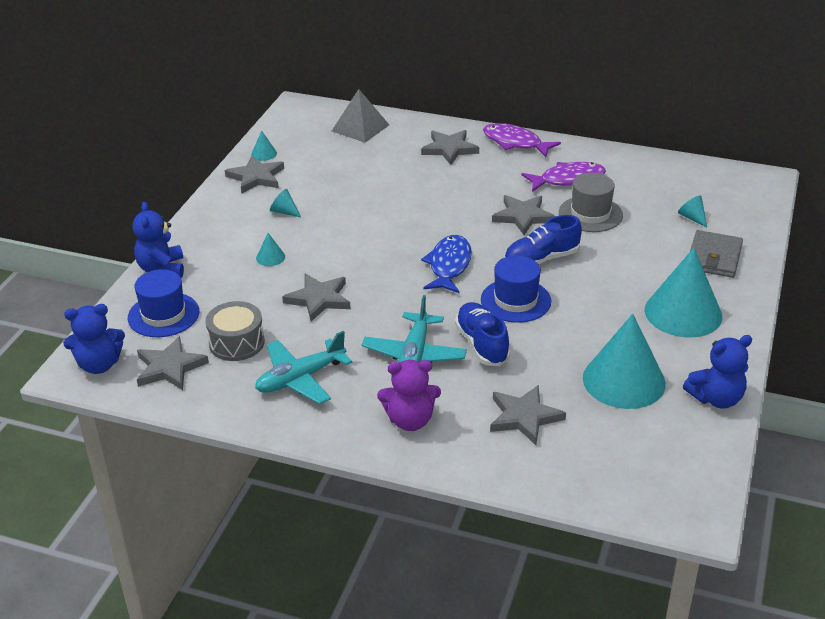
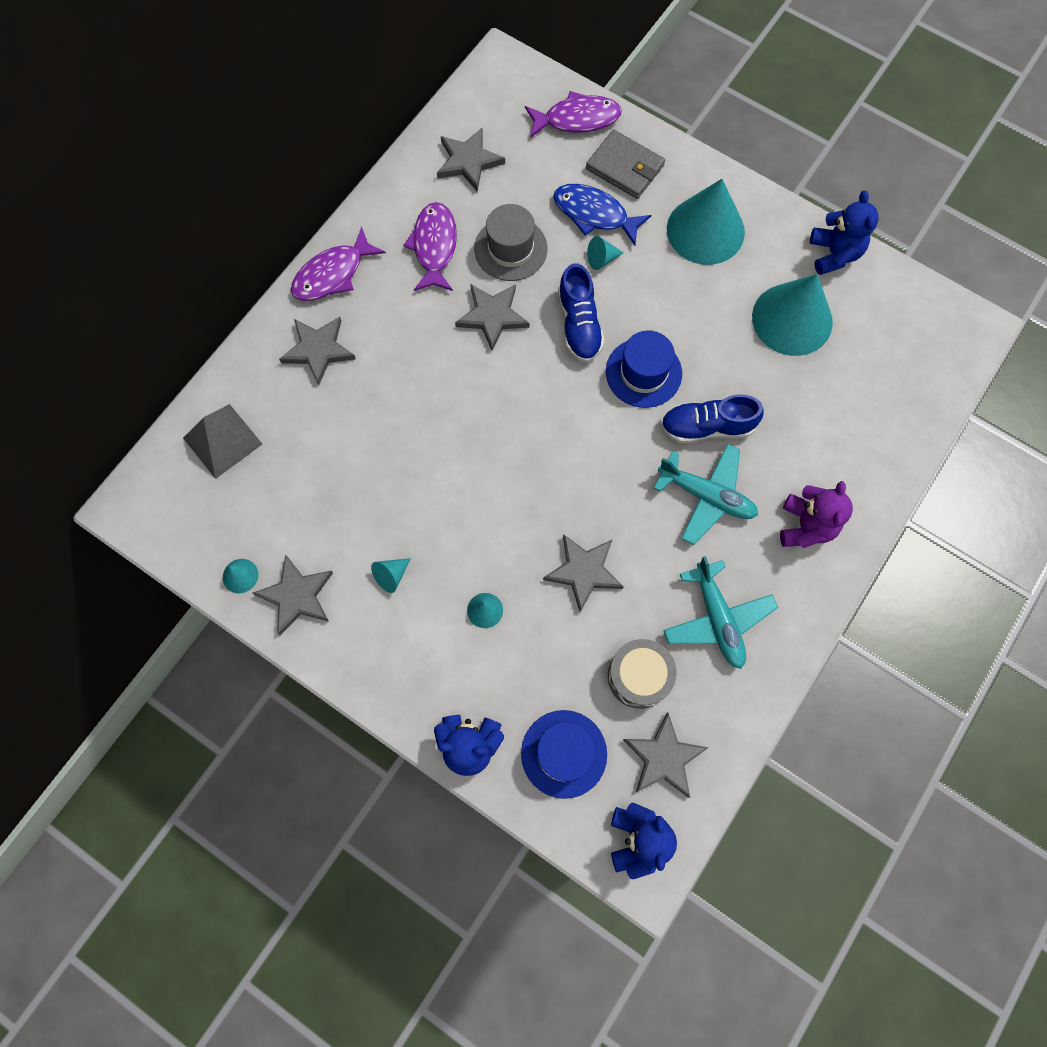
camera: 75 degrees left, 35 degrees up
(449, 265) = (561, 419): blue fish -> blue fish (594, 214)
(524, 417) = (823, 422): grey star -> grey star (468, 161)
(692, 218) = (550, 157): turquoise cone -> turquoise cone (602, 259)
(742, 224) = (577, 119): none -> purple fish

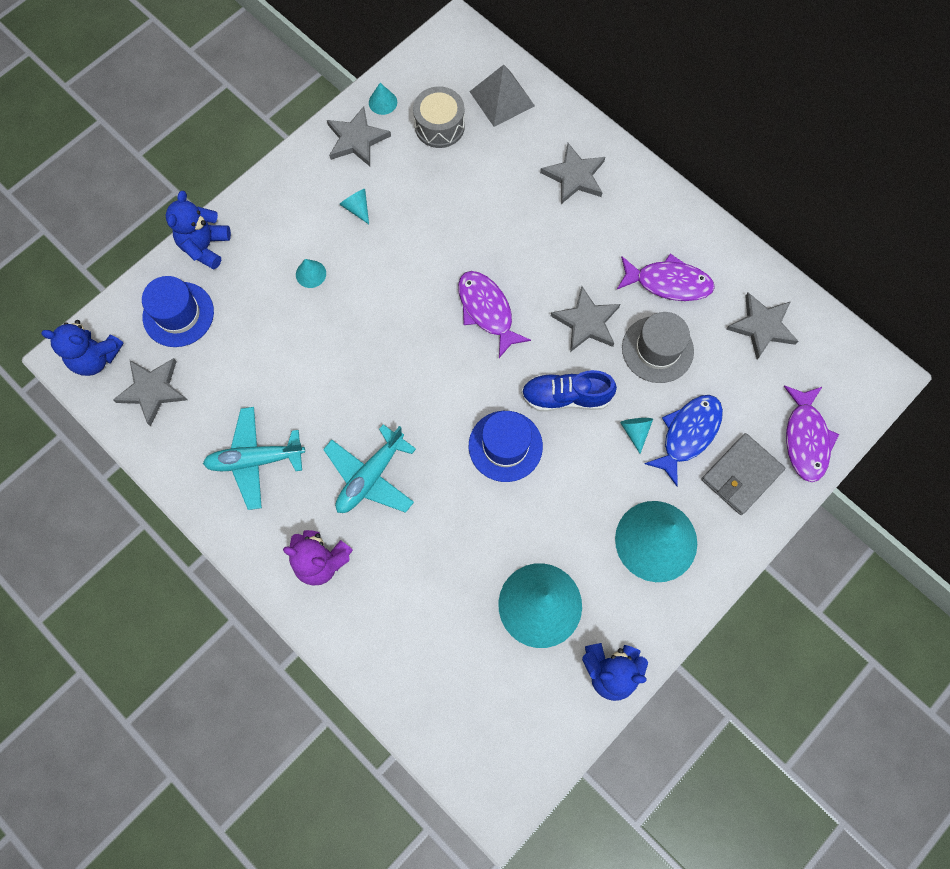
camera: 100 degrees right, 0 degrees up
(333, 274) = (649, 195): purple fish -> purple fish (487, 311)
(583, 571) = (325, 357): grey star -> none
(639, 676) = (224, 384): grey drum -> grey drum (439, 126)
(707, 427) = (439, 492): blue shoe -> none

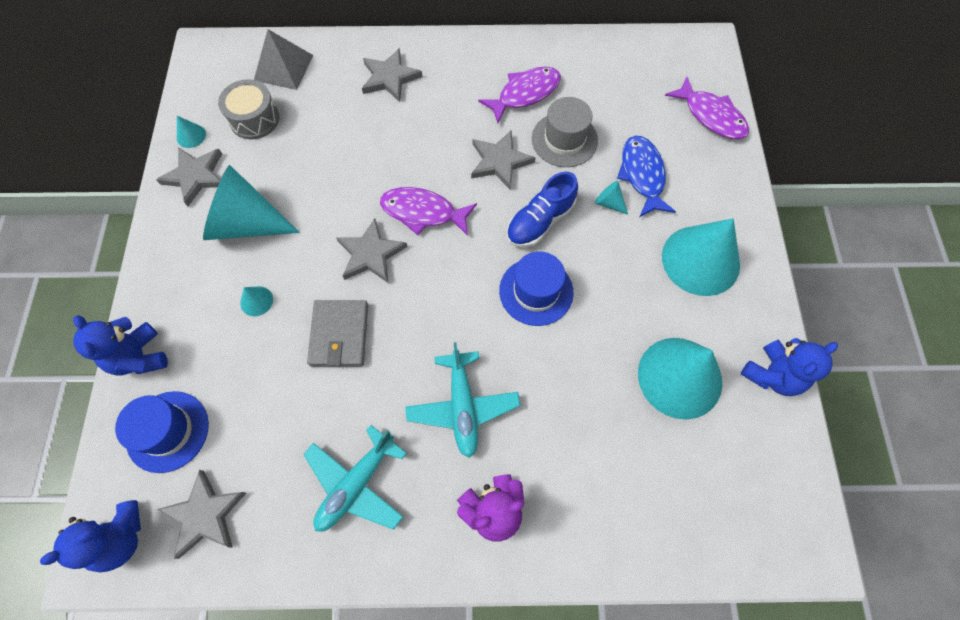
camera: 45 degrees left, 5 degrees down
(357, 208) = (246, 223): turquoise cone -> turquoise cone, size x2.45
(741, 475) = (701, 171): grey wallet -> grey wallet (339, 335)
(762, 326) = (611, 73): grey star -> grey star (371, 254)

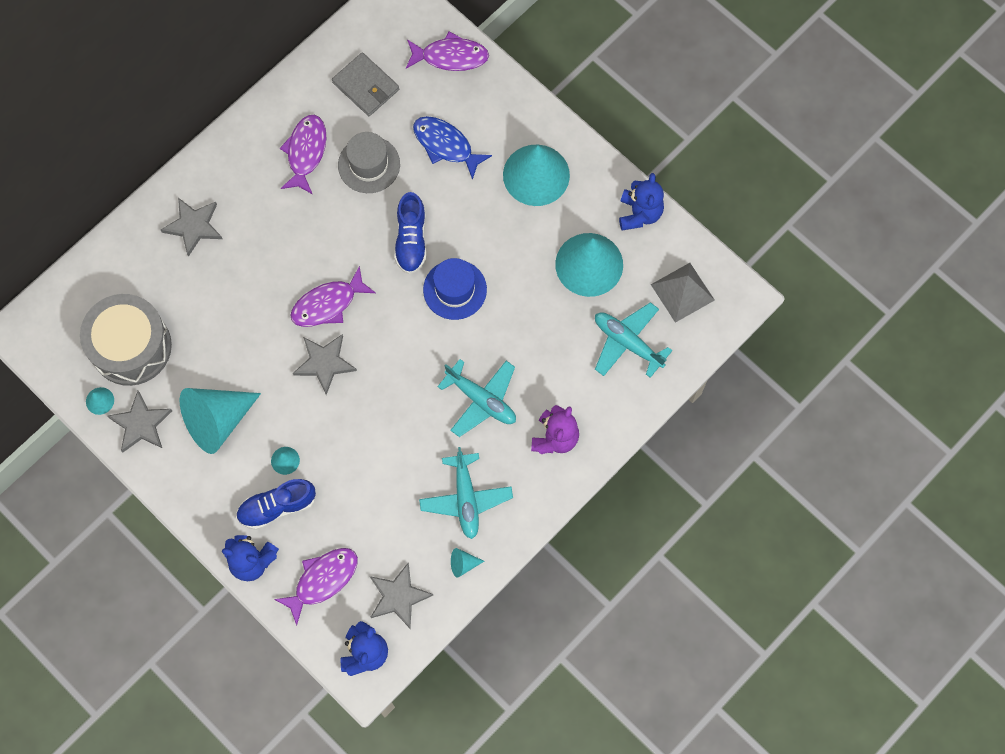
camera: 45 degrees left, 5 degrees up
(168, 431) = (322, 580): blue hat -> purple fish
(208, 332) = (277, 507): none -> blue shoe
(254, 119) = (131, 347): grey drum -> grey drum, size x1.66
(283, 67) = (104, 289): grey pyramid -> grey pyramid (682, 292)
(339, 335) = (362, 430): grey wallet -> grey wallet (366, 86)
(500, 162) = (341, 221): grey star -> none
(609, 203) = (443, 186): turquoise cone -> turquoise cone (463, 564)
(651, 485) = (627, 343): none -> turquoise plane

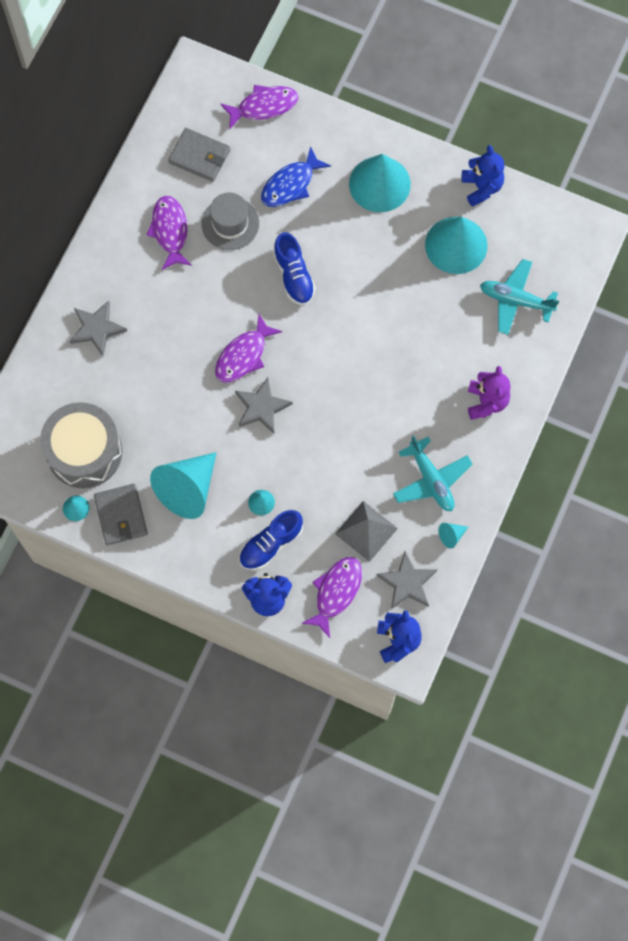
camera: 20 degrees left, 0 degrees up
(141, 424) = (121, 515): grey star -> grey wallet
(445, 145) = (290, 184): blue fish -> blue fish turned 60 degrees counterclockwise
(455, 289) = (349, 305): blue hat -> none
(481, 400) = (410, 392): turquoise plane -> none
(682, 292) = (545, 241): grey pyramid -> grey pyramid (366, 531)

